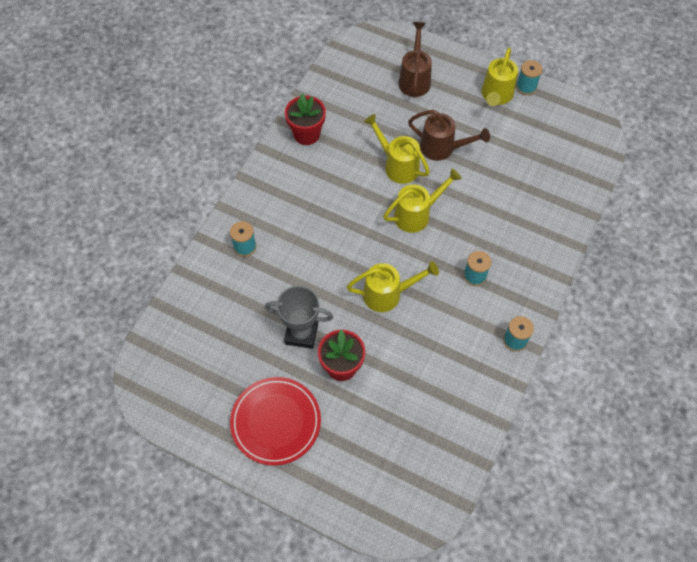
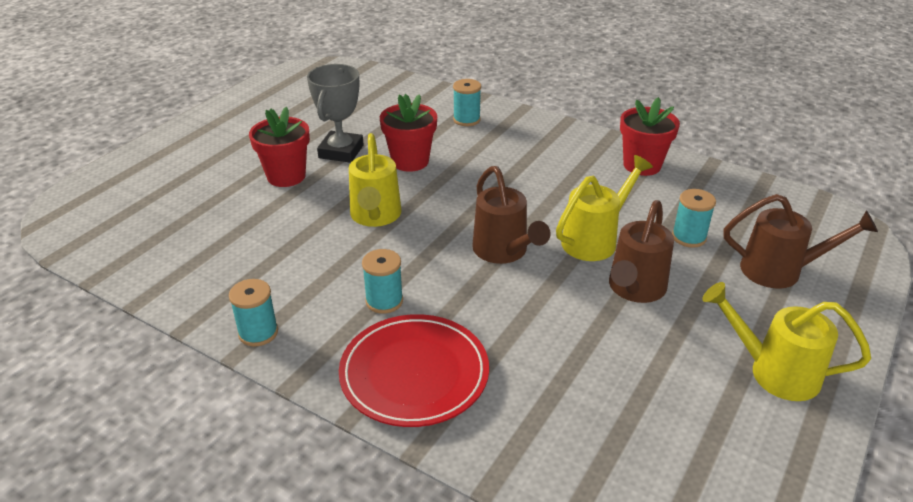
camera: 95 degrees right, 25 degrees down
(276, 422) = (240, 133): red plate -> red plate (414, 374)
(312, 281) = (410, 161): none -> red flower pot
(417, 214) = (503, 252): yellow watering can -> brown watering can
(526, 87) = (813, 423): turquoise spool -> turquoise spool (689, 237)

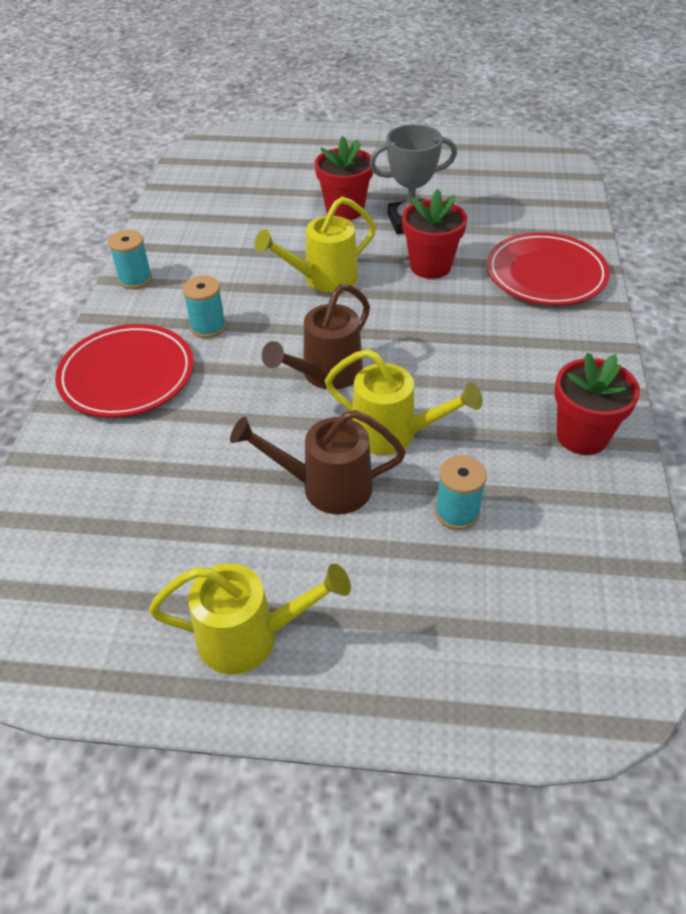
camera: 65 degrees right, 10 degrees up
(466, 120) = (546, 274): turquoise spool -> red plate
(774, 372) = (250, 637): yellow watering can -> yellow watering can turned 90 degrees clockwise
(780, 271) = (448, 616): brown watering can -> none

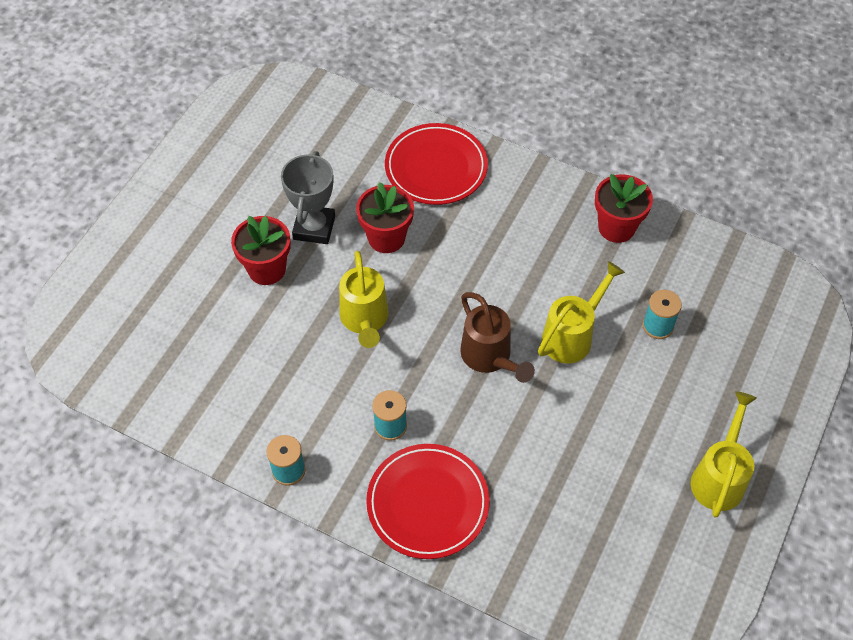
camera: 70 degrees left, 10 degrees up
(326, 487) = (607, 394): brown watering can -> none

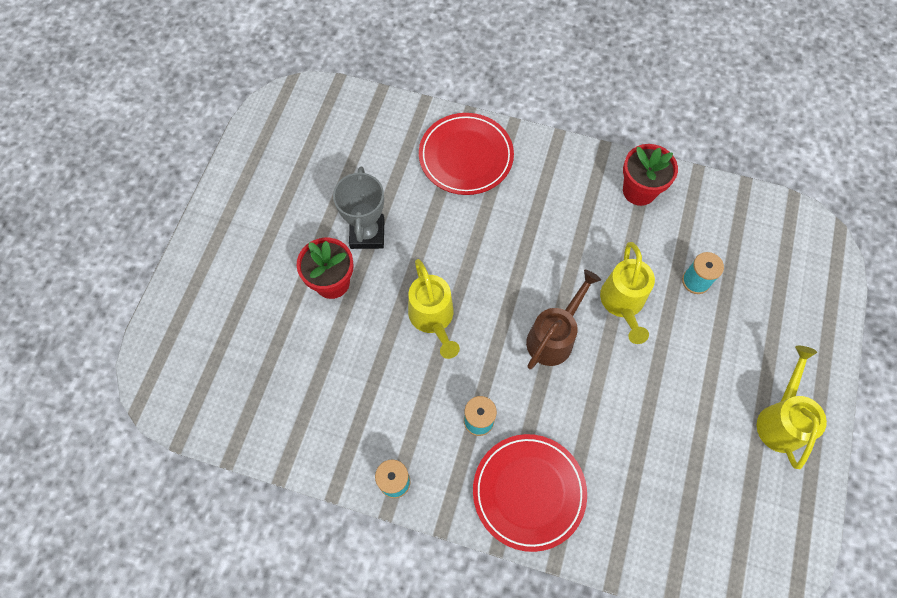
camera: 10 degrees left, 10 degrees up
(386, 238) = (435, 233): red flower pot -> none
(489, 357) = (554, 337): brown watering can -> brown watering can turned 105 degrees counterclockwise
(572, 336) = (622, 303): yellow watering can -> yellow watering can turned 150 degrees clockwise

